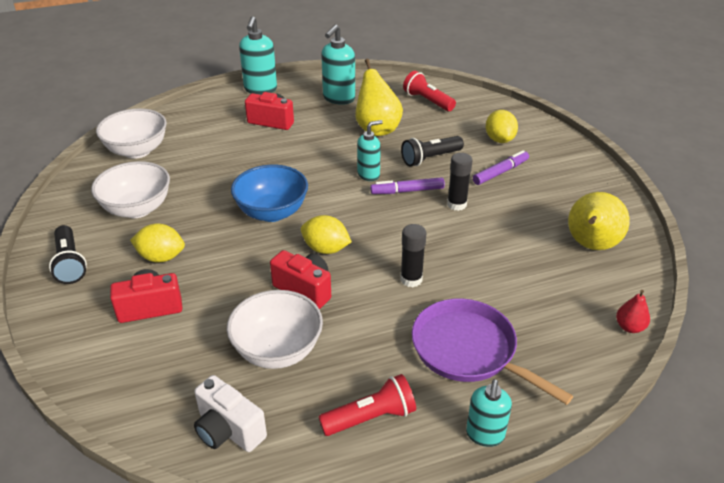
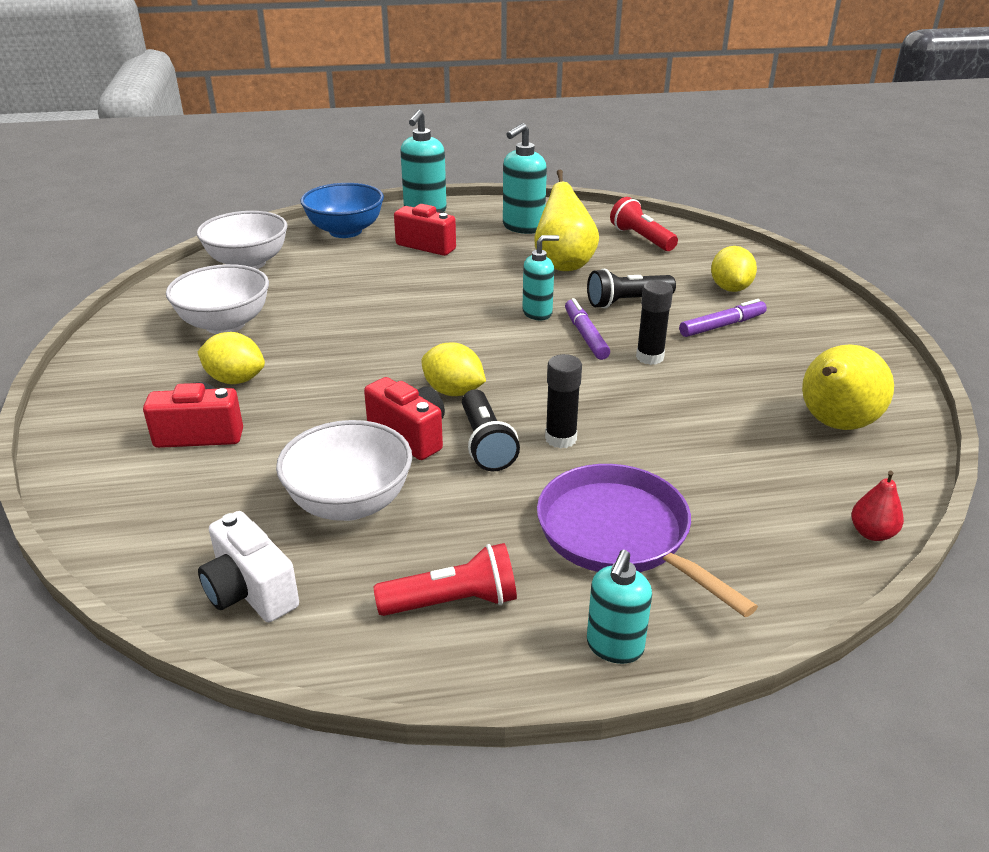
camera: 10 degrees right, 5 degrees down
(70, 263) = (119, 375): black flashlight -> black flashlight (485, 444)
(272, 212) = (395, 344): blue bowl -> blue bowl (345, 231)
(408, 191) = (585, 336): purple marker -> purple marker turned 75 degrees clockwise

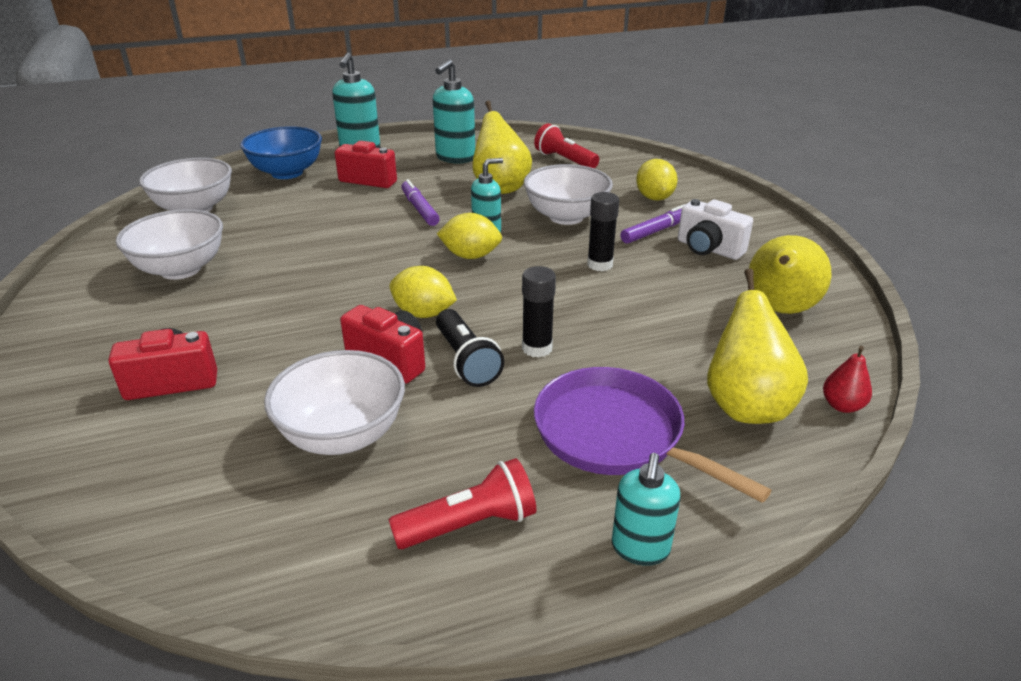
camera: 10 degrees left, 0 degrees up
(235, 380) = (200, 323): yellow lemon -> yellow lemon (470, 256)
(250, 592) = (254, 542): white camera -> white camera (708, 249)
(585, 336) = (536, 250): purple marker -> purple marker (420, 209)
(627, 302) = (566, 217): black flashlight -> white bowl
(765, 521) = (746, 406): none -> yellow pear

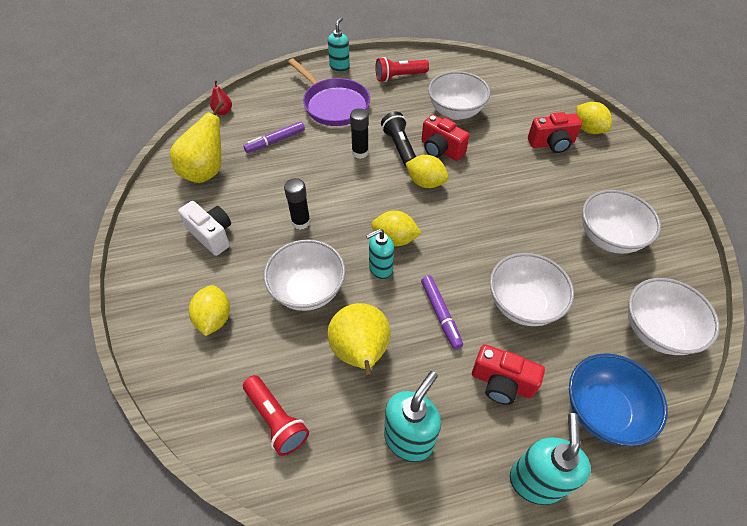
camera: 175 degrees left, 20 degrees up
(73, 413) = (588, 129): none -> yellow lemon
(327, 218) = (523, 304): none -> white bowl
(656, 231) = (240, 262): purple marker -> purple marker (276, 141)
(746, 406) = (268, 114): yellow pear -> none

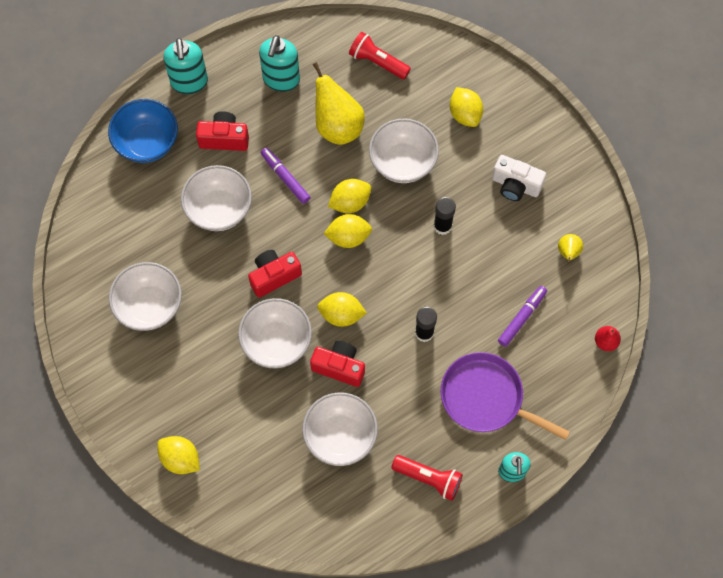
camera: 160 degrees right, 15 degrees up
(206, 171) = (568, 252): yellow pear -> yellow pear, size x0.49
(380, 269) = (350, 202): turquoise soap dispenser -> yellow lemon
(399, 77) = (429, 478): red flashlight -> red flashlight turned 60 degrees clockwise
(399, 147) = (385, 356): black flashlight -> none
(551, 144) = (219, 419): red camera -> red camera (274, 276)
(656, 330) = (106, 221): white bowl -> white bowl (276, 342)

